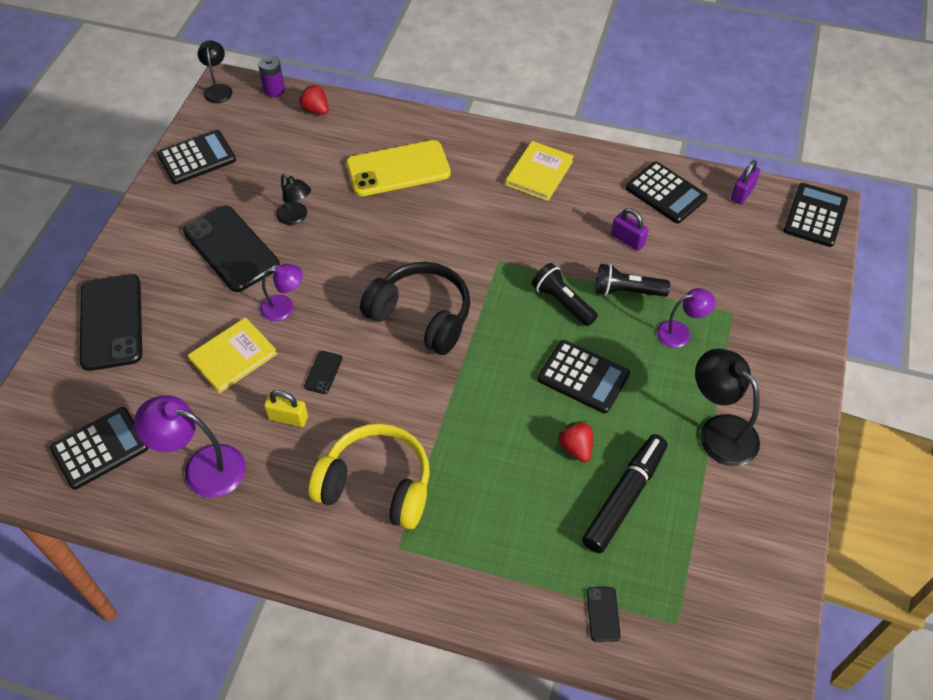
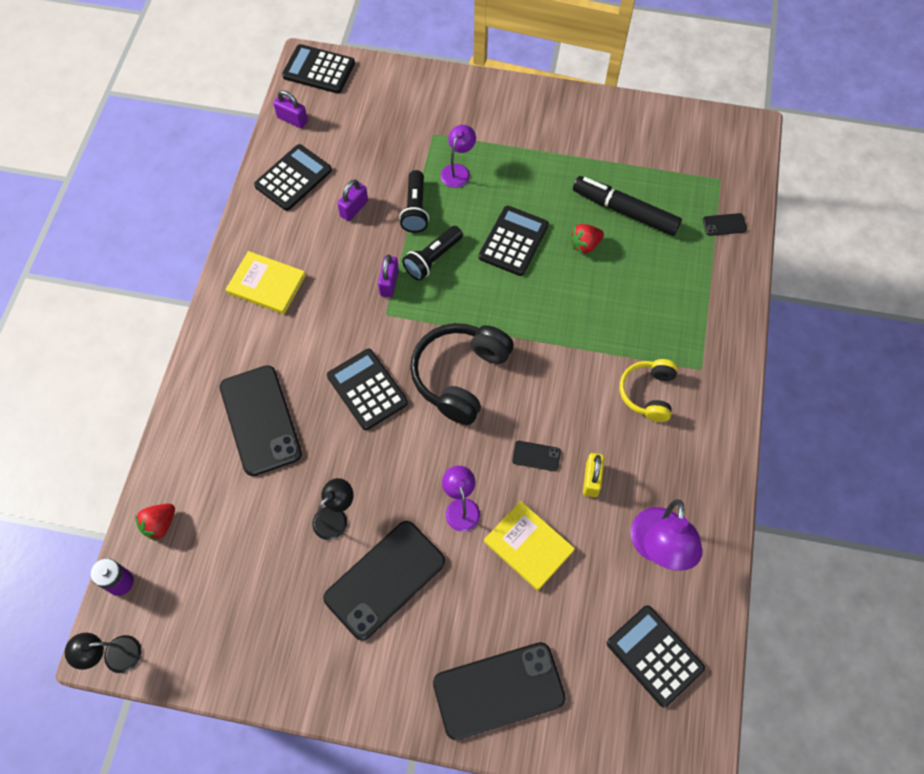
camera: 95 degrees left, 10 degrees up
(197, 158) = (241, 654): black calculator -> black calculator (367, 389)
(376, 486) = (648, 393): yellow headphones -> yellow headphones, size x0.62
(398, 169) = (260, 420): yellow phone -> black phone
(535, 265) = (389, 283): none -> purple padlock
(680, 332) = (458, 171): purple lamp -> purple lamp turned 45 degrees clockwise
(719, 431) = (553, 148): black lamp -> none

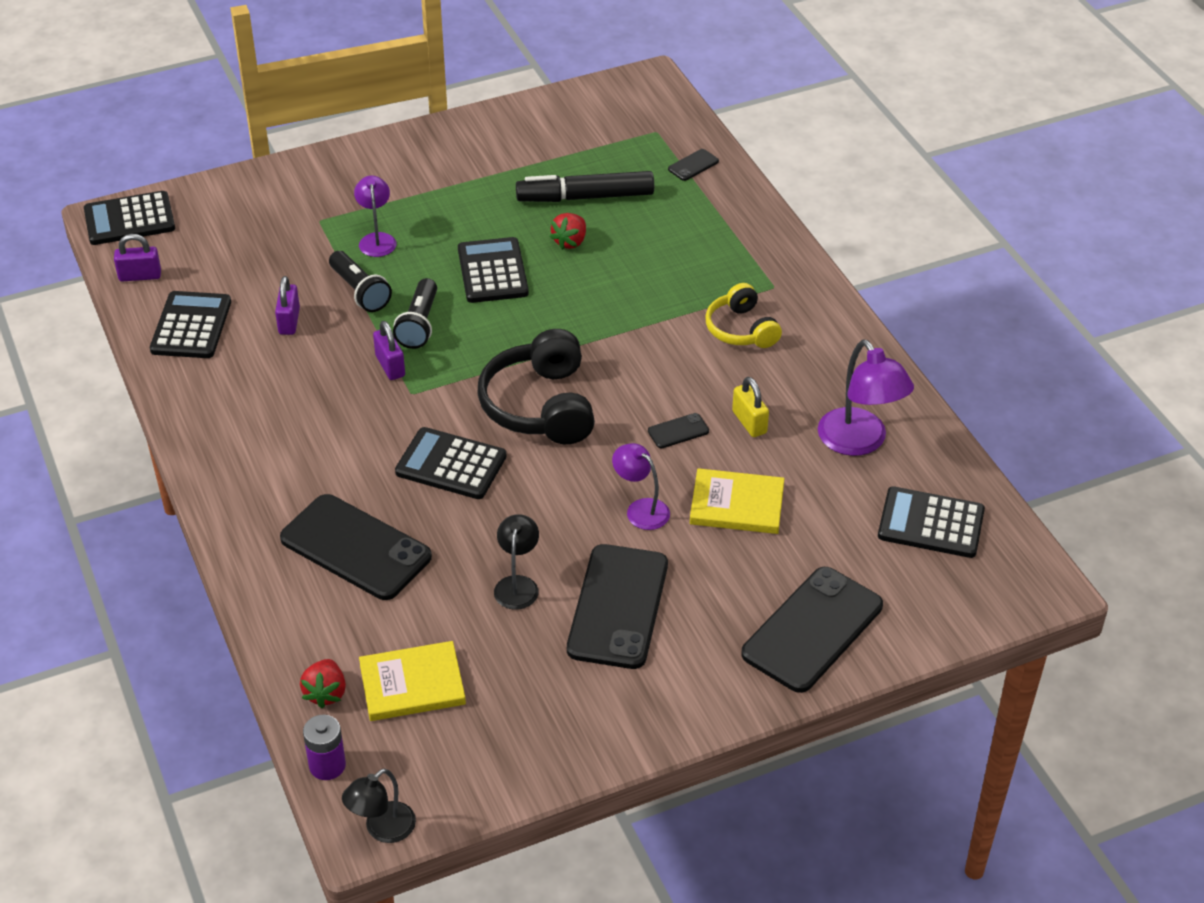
camera: 35 degrees left, 20 degrees down
(266, 284) = (249, 431): yellow book -> yellow book (412, 684)

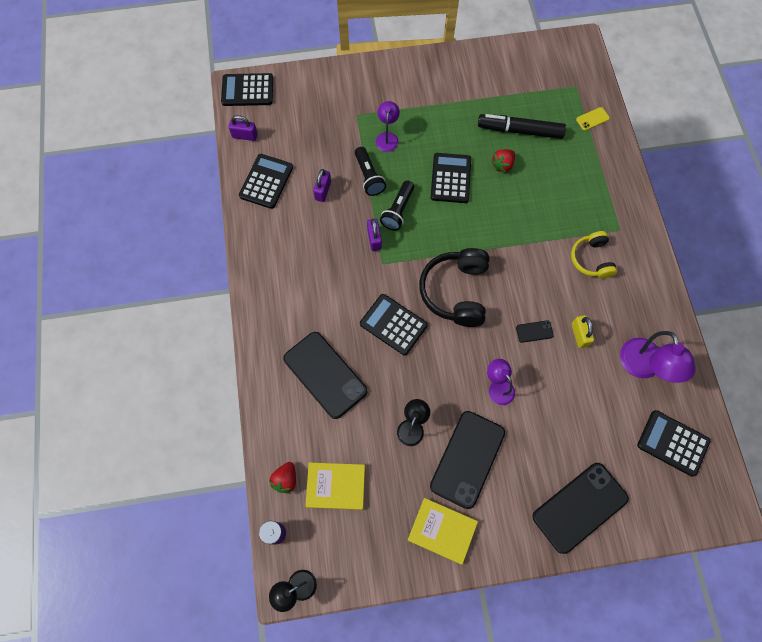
camera: 15 degrees right, 25 degrees up
(693, 165) = (592, 119): black phone -> yellow phone
(737, 505) = (556, 398): yellow book -> yellow book (442, 530)

